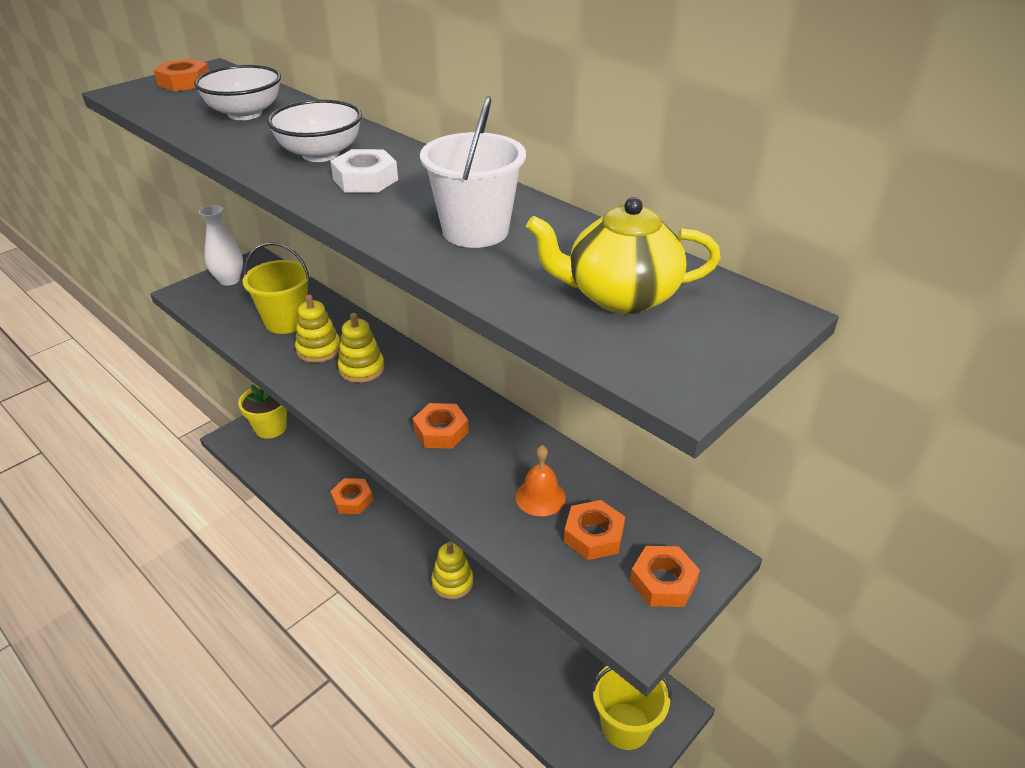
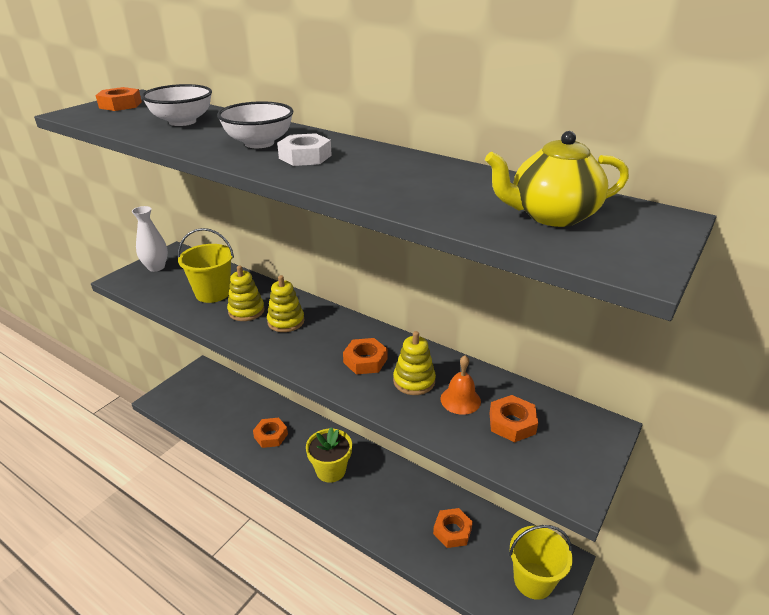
camera: 10 degrees left, 5 degrees down
(270, 427) = (190, 388): yellow flower pot -> yellow flower pot (330, 470)
(452, 582) = (368, 489): yellow stacking toy -> yellow stacking toy (414, 381)
(475, 231) = (413, 183): white bucket -> none
(663, 582) = (578, 450): orange nut -> orange nut (452, 531)

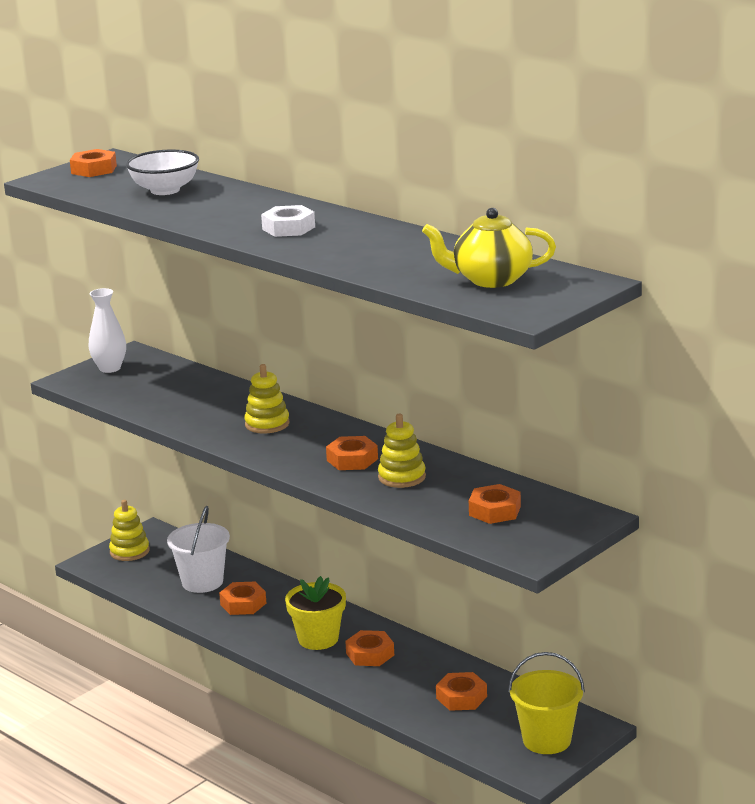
camera: 10 degrees right, 10 degrees down
(213, 293) = (181, 395): yellow bucket -> none
(239, 415) = (202, 582): none -> white bucket
(246, 311) = (221, 413): yellow stacking toy -> yellow stacking toy (129, 551)
(259, 143) = (245, 214): white bowl -> none
(372, 485) = (370, 654): none -> orange nut
(460, 400) = (447, 492): orange bell -> none

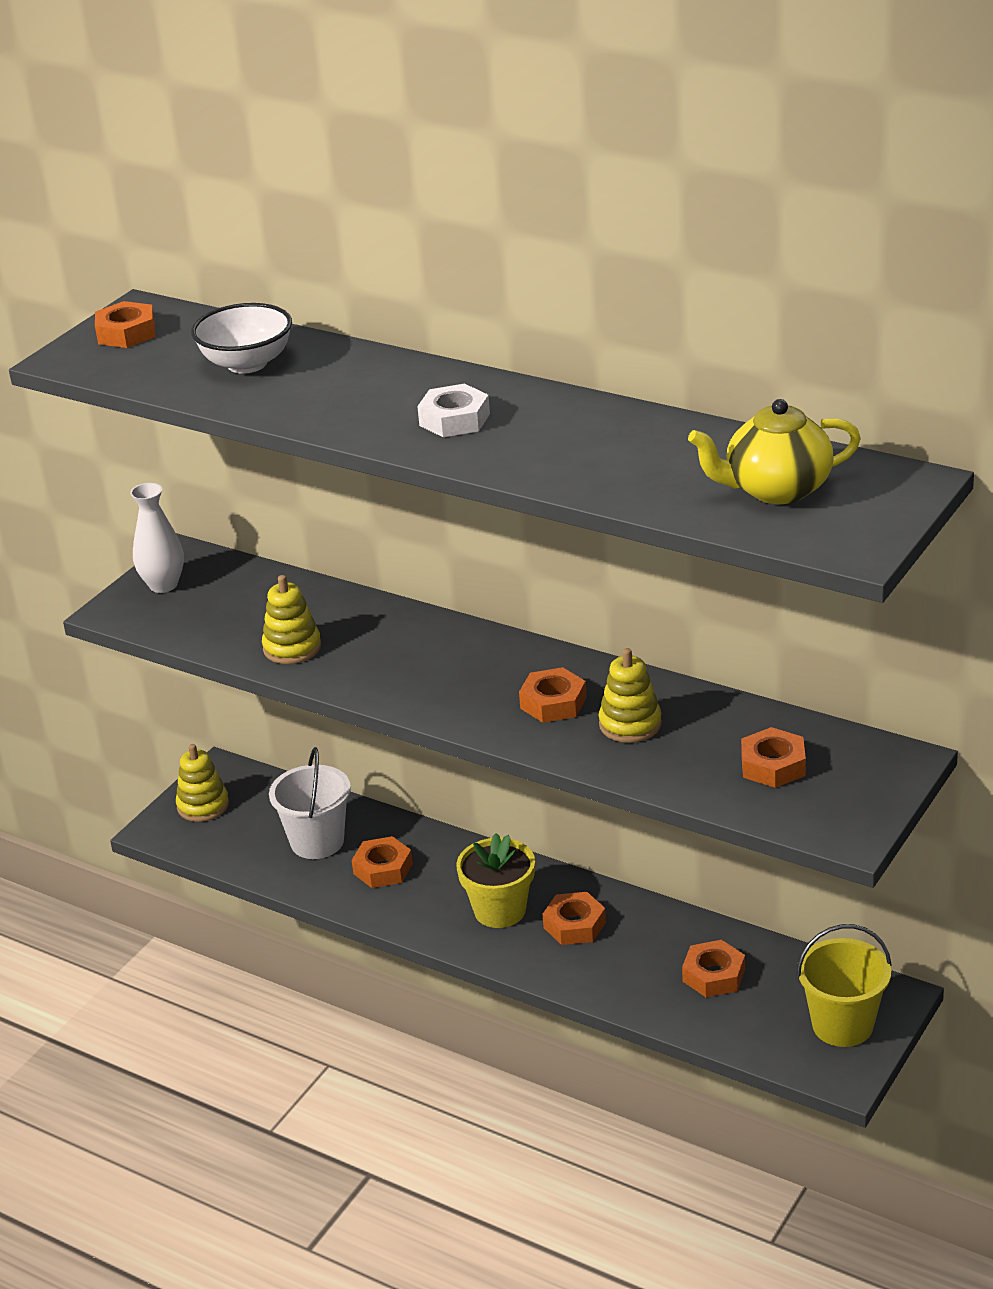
camera: 10 degrees left, 10 degrees up
(267, 424) = (416, 656): yellow stacking toy -> yellow stacking toy (292, 648)

